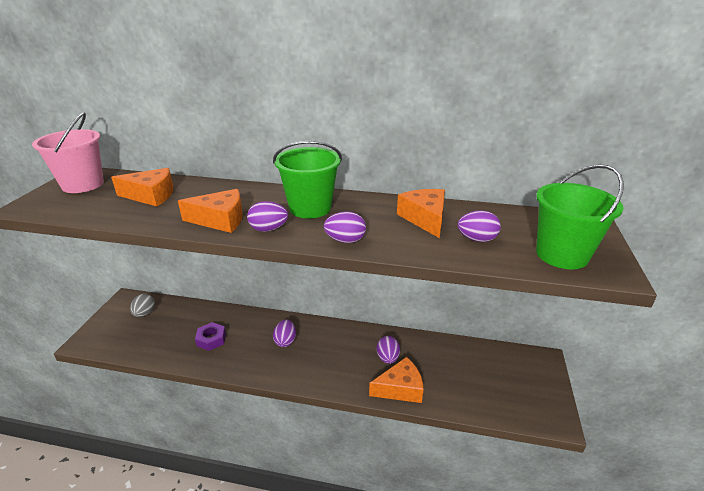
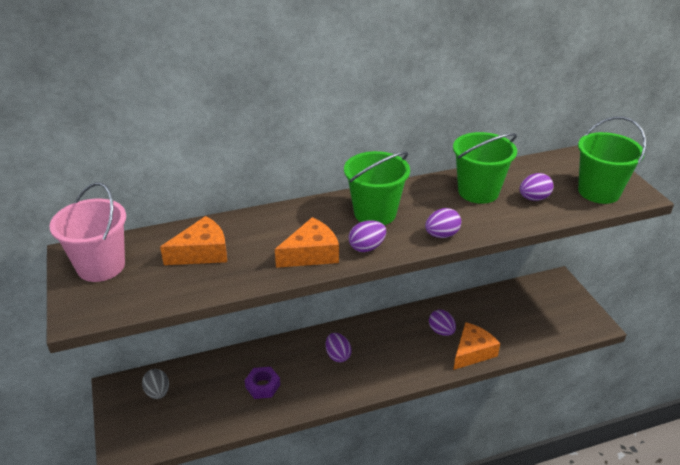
camera: 30 degrees left, 5 degrees up
(425, 218) = (478, 192): orange cheese -> green bucket

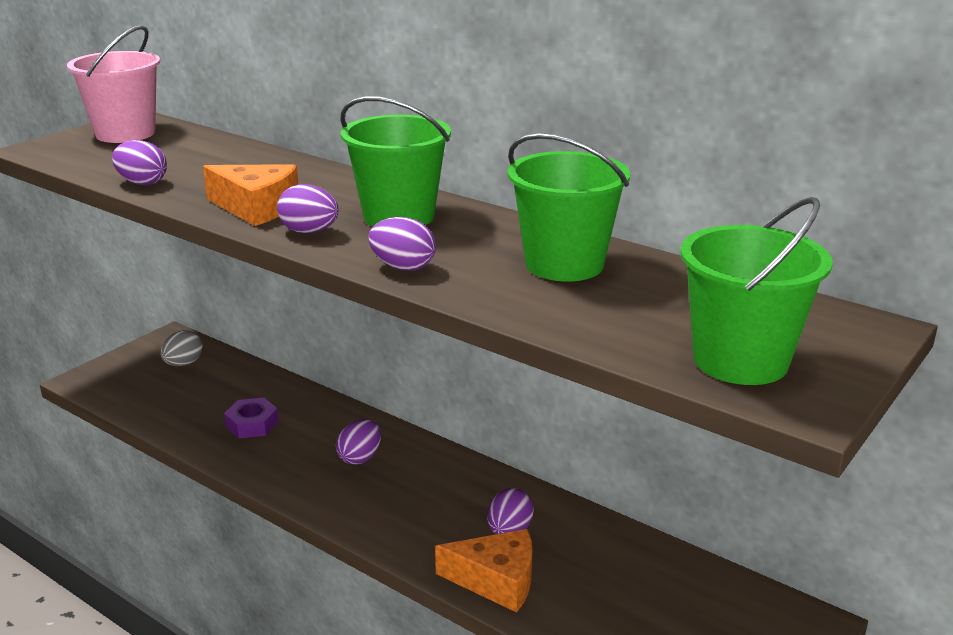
camera: 55 degrees right, 10 degrees down
(202, 252) = (197, 161): orange cheese -> none
(533, 198) = (616, 309): purple egg -> purple egg (142, 183)

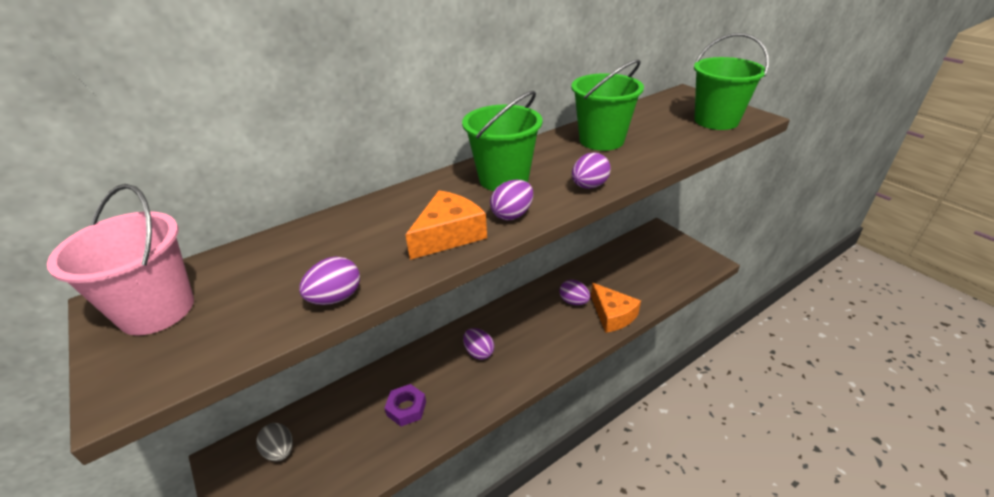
camera: 70 degrees left, 10 degrees up
(496, 580) = (612, 315): orange cheese -> orange cheese turned 120 degrees clockwise

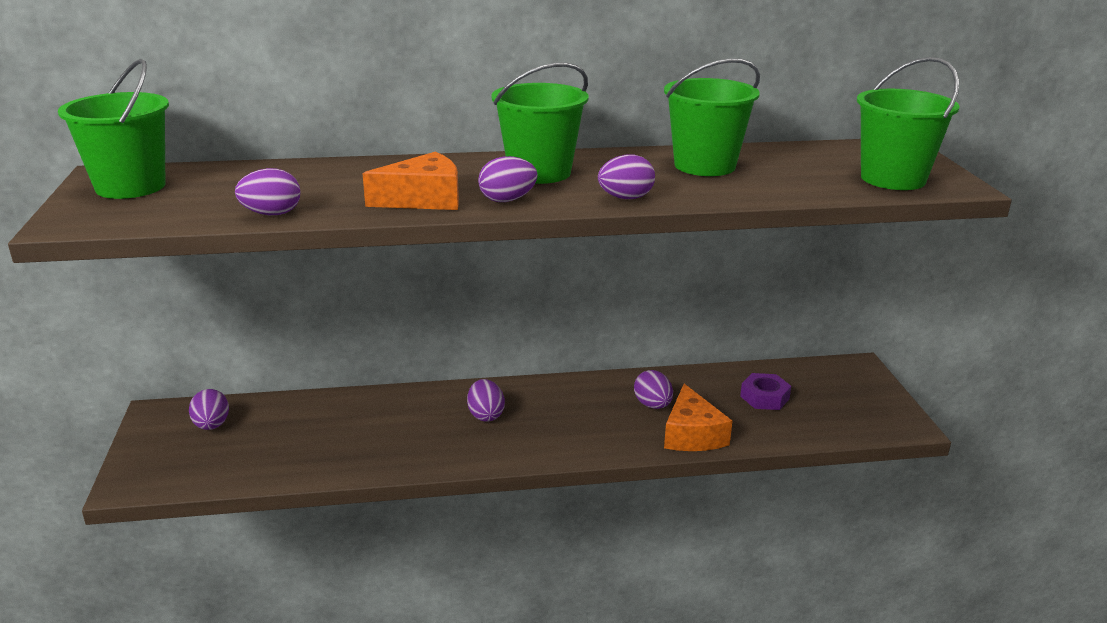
camera: 25 degrees right, 10 degrees down
(157, 310) = (130, 186): pink bucket -> green bucket
(280, 451) = (211, 426): grey egg -> purple egg
(406, 408) = (361, 436): purple nut -> purple nut (764, 397)

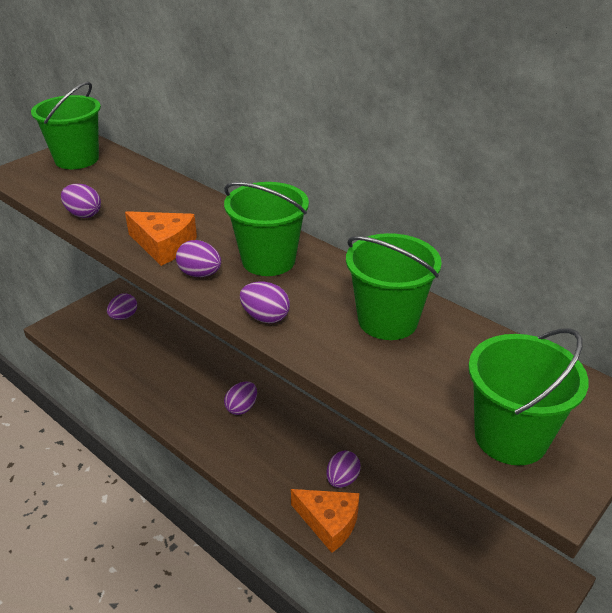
camera: 50 degrees right, 10 degrees up
(692, 434) = (329, 522): orange cheese -> orange cheese turned 105 degrees counterclockwise
(764, 397) = (427, 538): purple nut -> none

